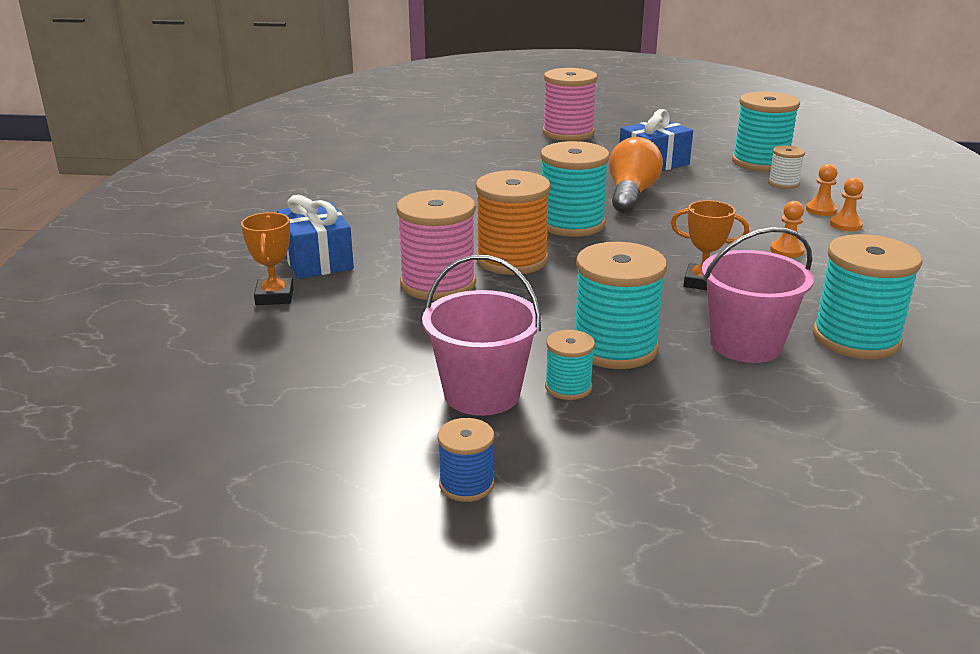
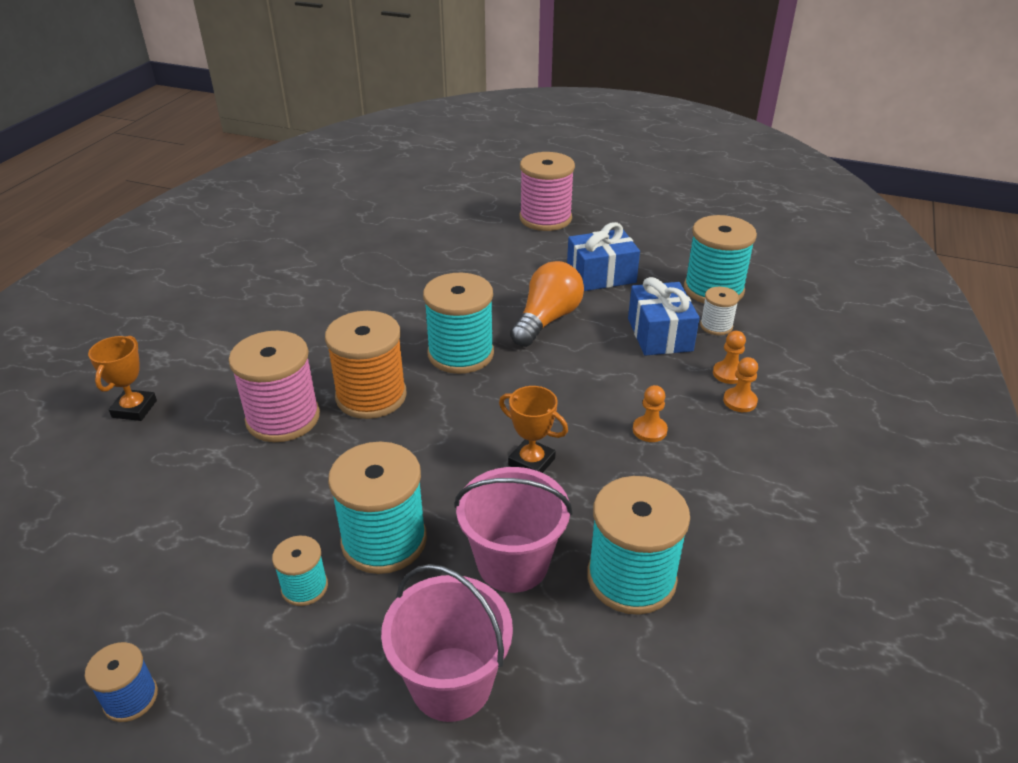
camera: 15 degrees right, 10 degrees up
(317, 260) = (200, 366): blue gift -> blue gift (659, 334)
(482, 394) = (223, 578): pink bucket -> pink bucket (451, 683)

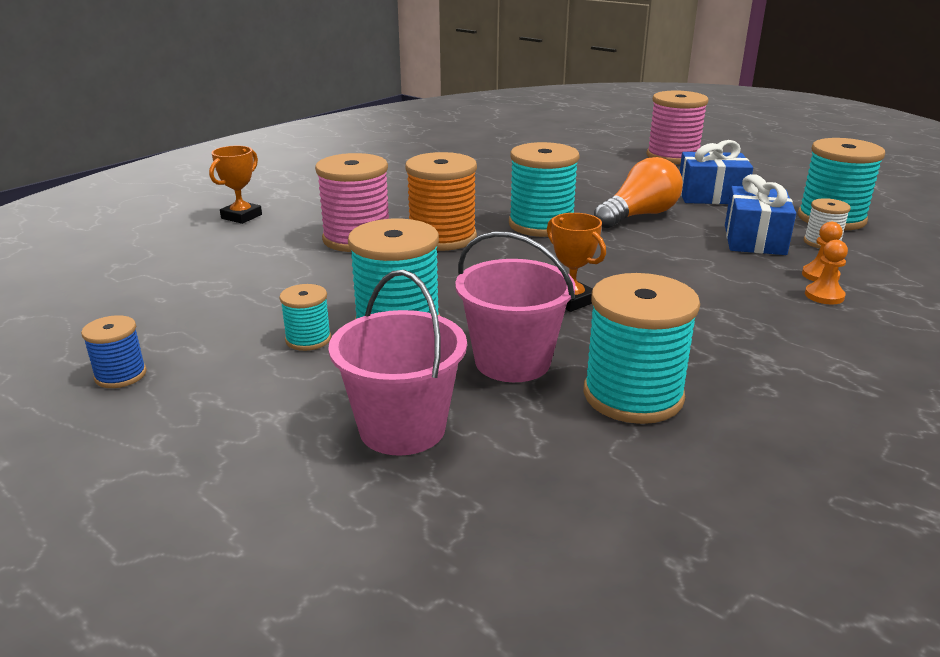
camera: 20 degrees right, 10 degrees down
(649, 430) = (709, 299): orange pawn -> none

